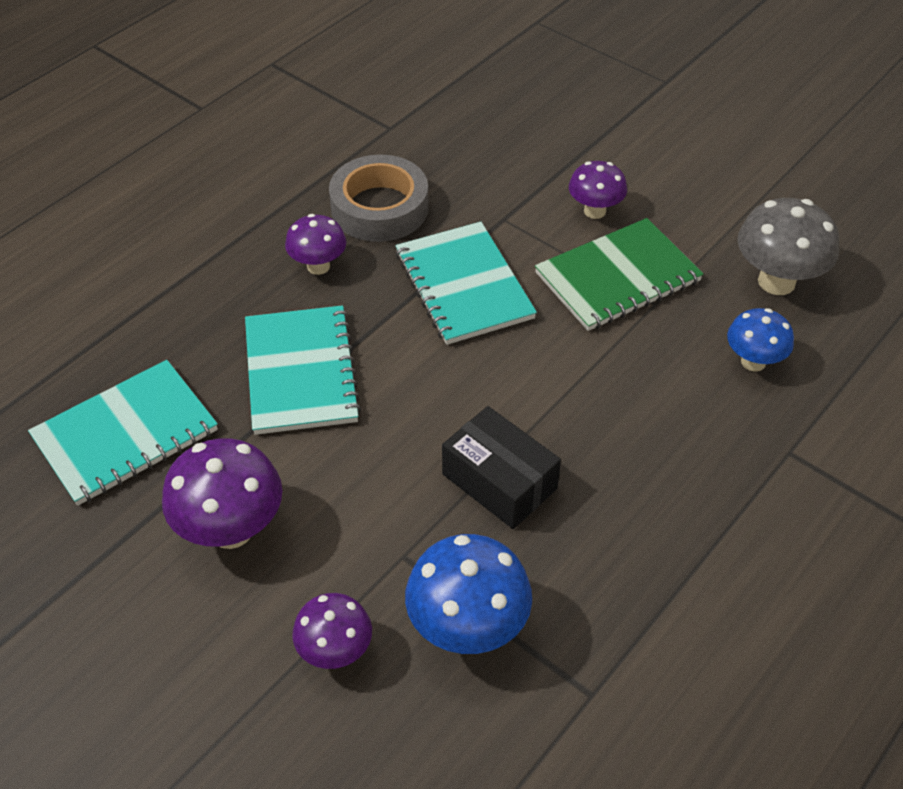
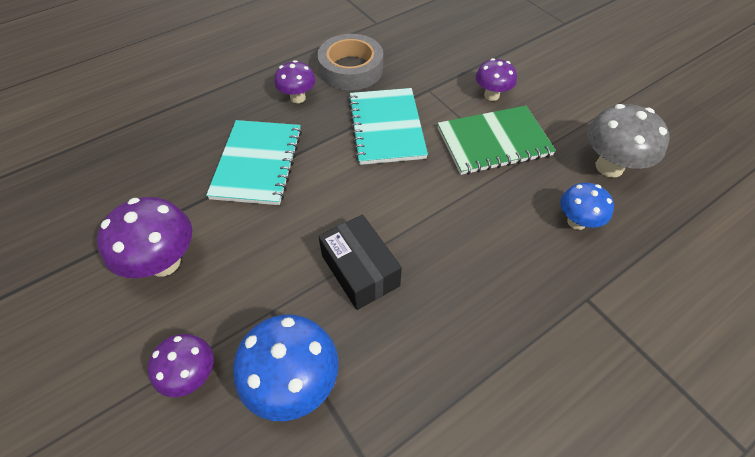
camera: 15 degrees right, 5 degrees up
(125, 434) = (130, 181): turquoise notebook -> none

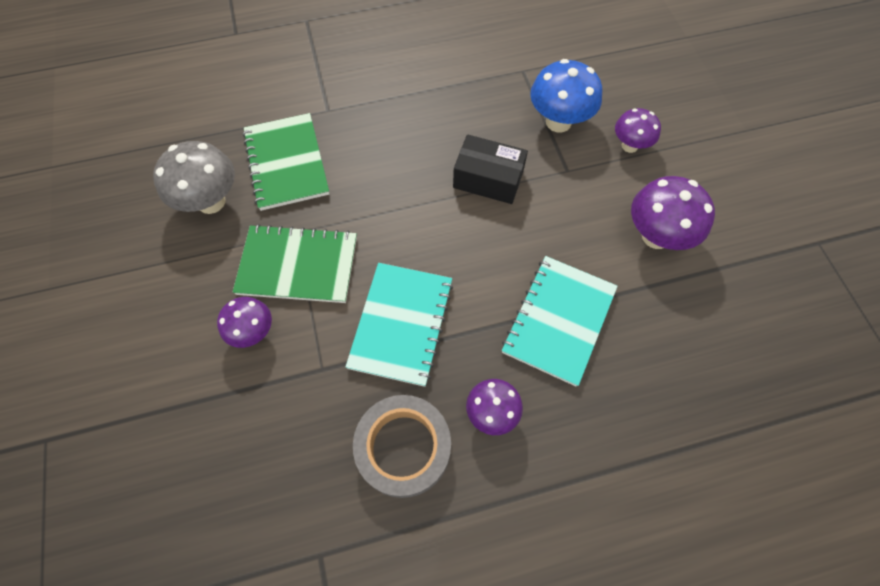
camera: 160 degrees left, 10 degrees up
(360, 270) = (488, 179): black box -> black box turned 60 degrees counterclockwise
(576, 222) = (287, 163): blue mushroom -> green notebook

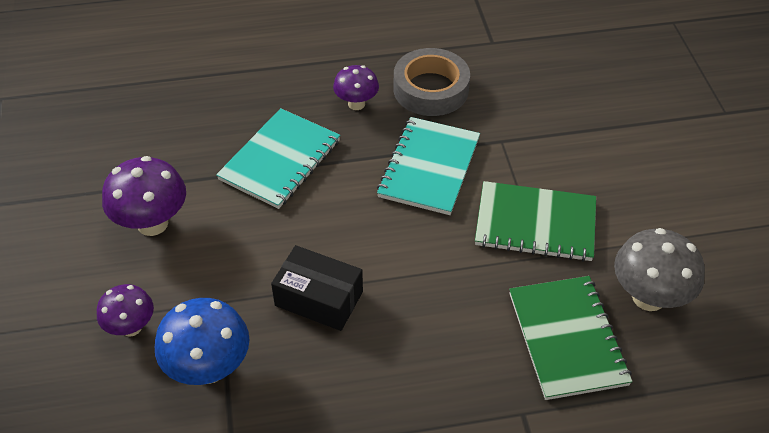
camera: 175 degrees left, 15 degrees down
(253, 332) = (569, 171): purple mushroom -> none

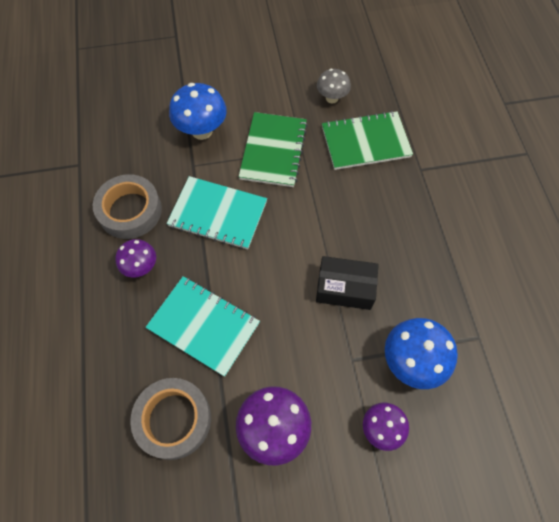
camera: 90 degrees left, 15 degrees up
(179, 141) = (173, 419): none -> grey tape
(319, 299) = (345, 288): black box -> black box turned 75 degrees clockwise
(558, 147) = (202, 131): none -> blue mushroom
(648, 297) = (332, 98): grey mushroom -> grey mushroom, size x0.63

